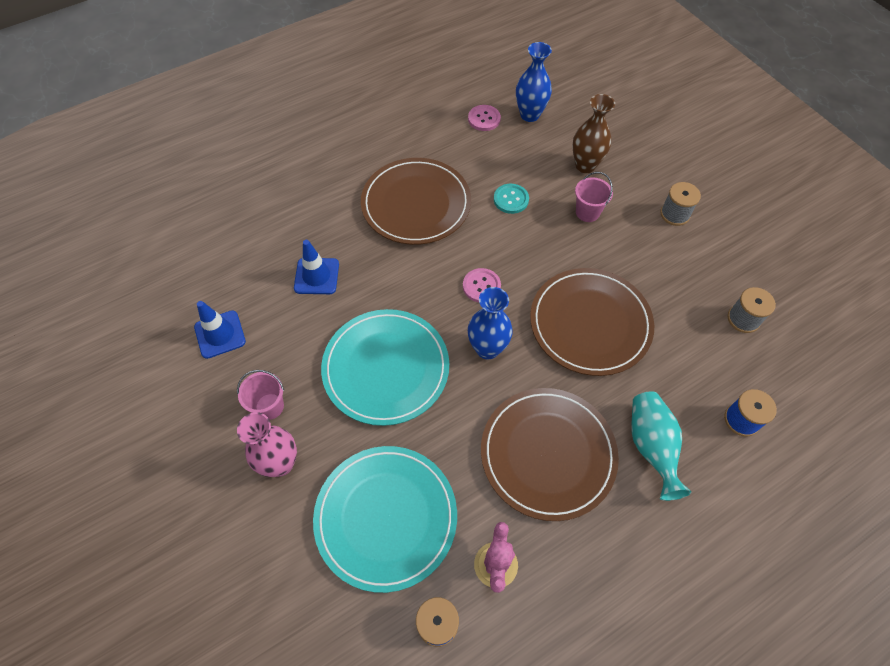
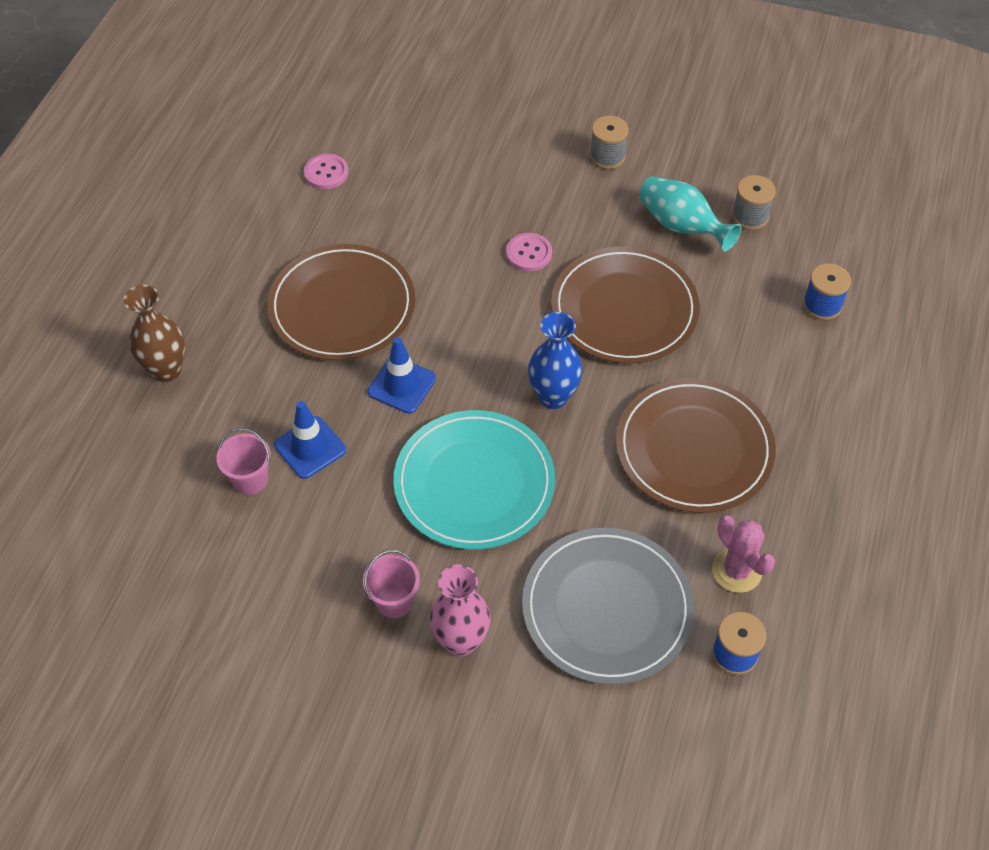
camera: 40 degrees left, 5 degrees down
(220, 334) = (265, 575): blue traffic cone -> blue traffic cone (402, 385)
(386, 517) = (607, 608): turquoise plate -> grey plate
(481, 286) = (490, 343): pink button -> pink button (529, 253)
(511, 199) = (437, 240): turquoise button -> none
(529, 115) = (371, 140): blue vase -> none
(585, 165) = (479, 159): brown vase -> brown vase (166, 370)
(587, 212) = (525, 205): pink bucket -> pink bucket (250, 480)
(651, 447) = (772, 379): turquoise vase -> turquoise vase (681, 226)

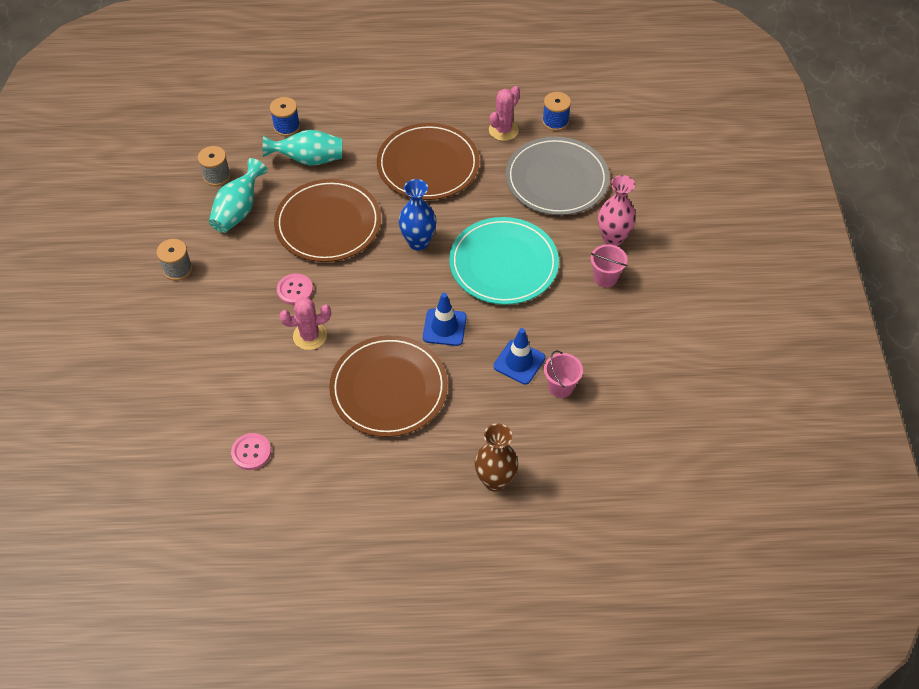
camera: 110 degrees left, 0 degrees up
(453, 252) = (310, 336): none -> pink cactus
(749, 315) = (308, 159): none -> turquoise vase

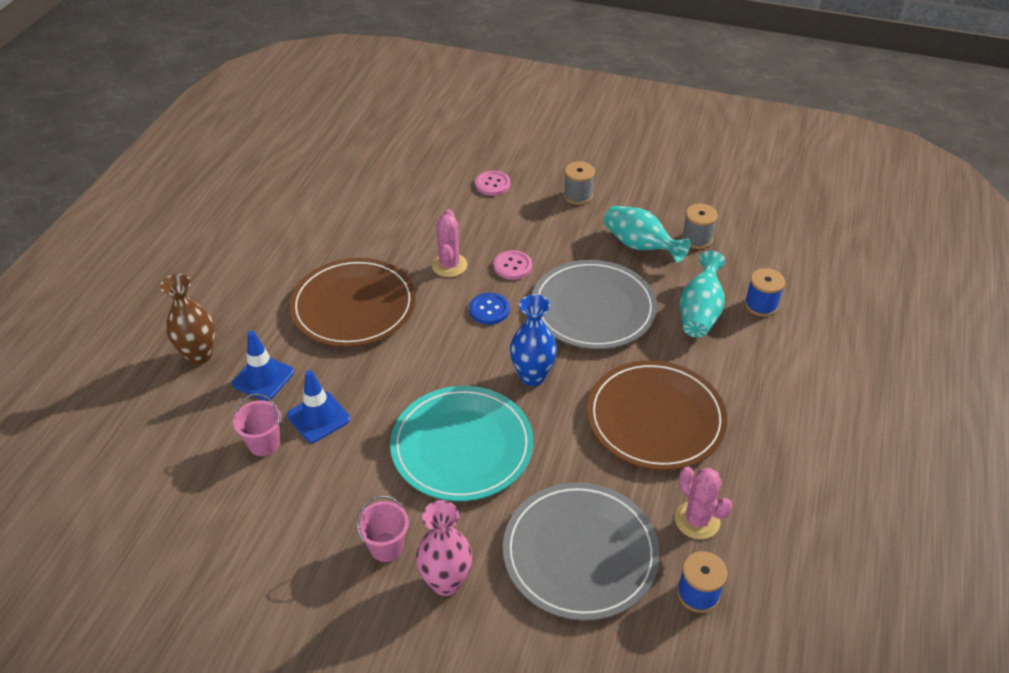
camera: 110 degrees right, 10 degrees down
(251, 452) = (346, 207): pink button -> pink button (492, 184)
(328, 224) = (593, 308): brown plate -> grey plate
(356, 290) = (489, 310): none -> blue button
(444, 327) = (401, 367): blue traffic cone -> blue traffic cone (263, 378)

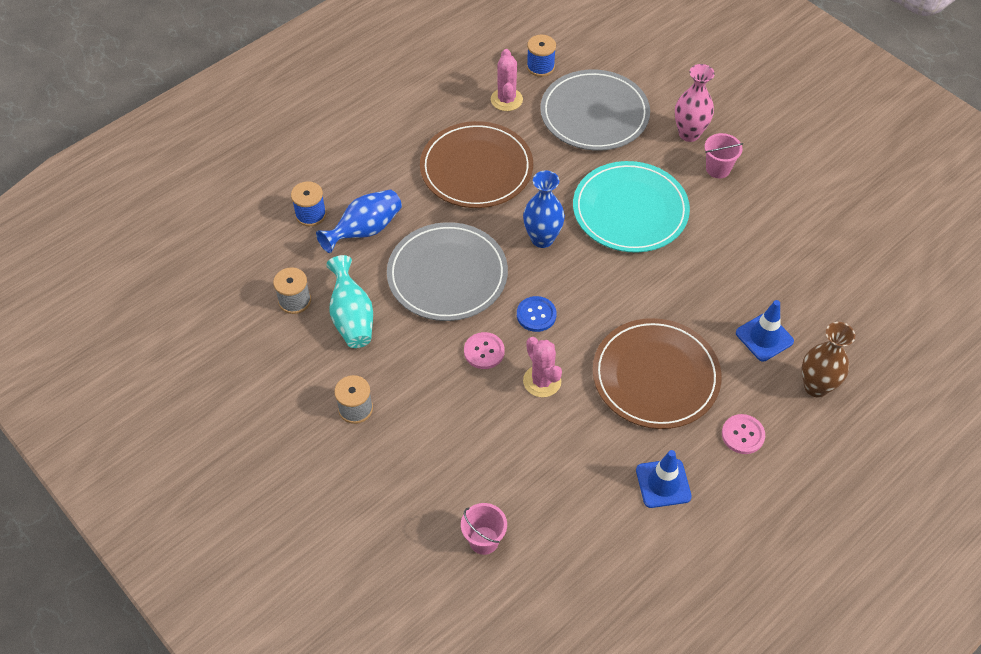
camera: 150 degrees left, 10 degrees up
(264, 444) = (780, 277): pink bucket -> pink bucket (484, 540)
(318, 417) = (729, 280): blue traffic cone -> blue traffic cone (663, 483)
(449, 265) = (542, 381): pink cactus -> pink cactus turned 60 degrees counterclockwise
(492, 184) = (430, 470): pink button -> pink button (743, 435)
(700, 312) = (365, 230): turquoise vase -> blue vase

